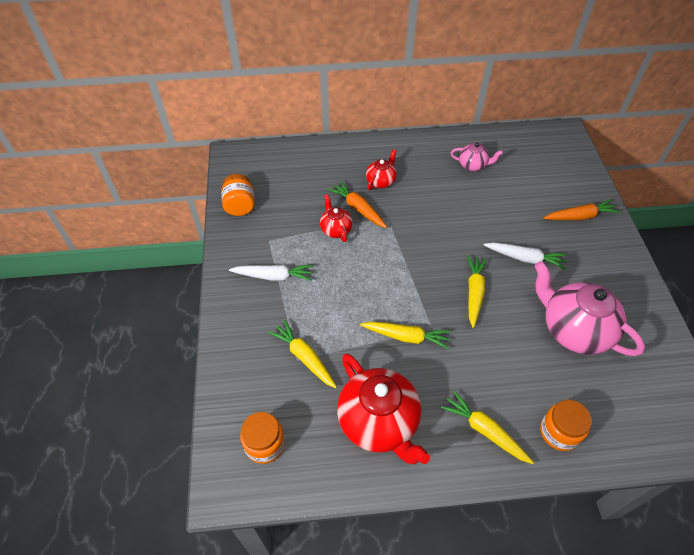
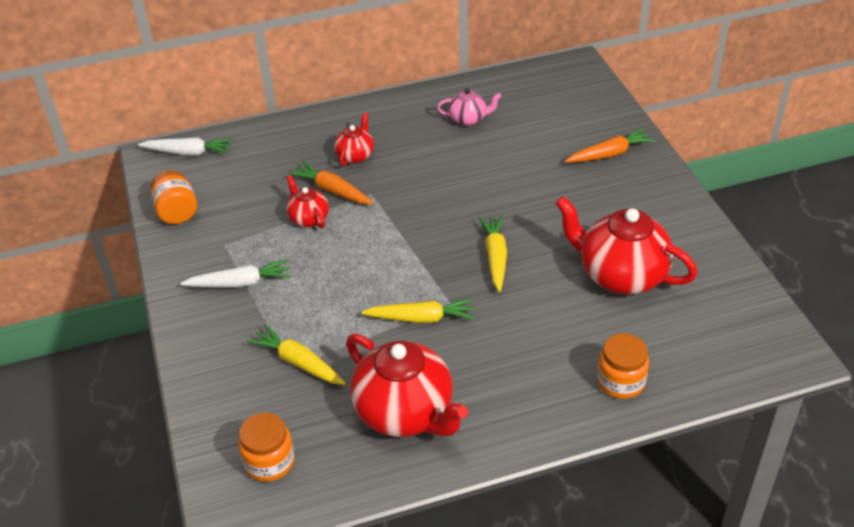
camera: 10 degrees left, 10 degrees down
(484, 430) = (533, 397): yellow carrot -> none
(525, 258) = (551, 210): white carrot -> white carrot (189, 152)
(573, 330) = (620, 275): pink teapot -> red teapot

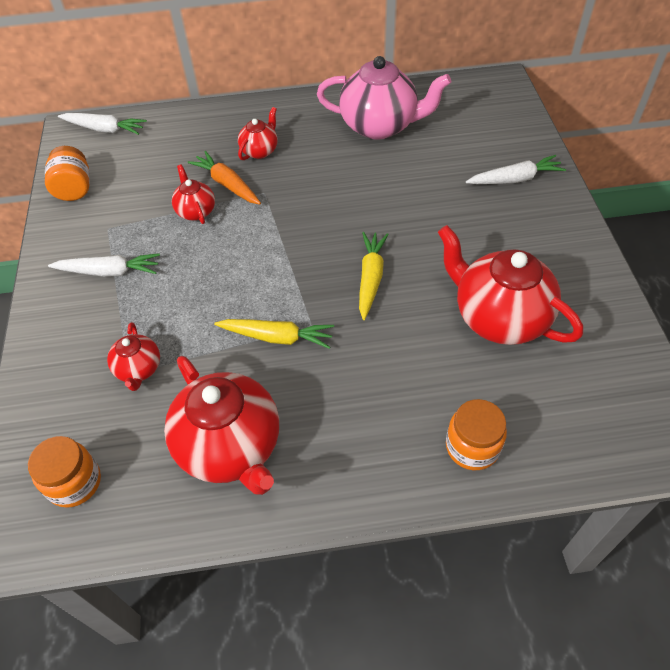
camera: 10 degrees right, 10 degrees up
(298, 362) = (139, 369): yellow carrot -> red teapot
(468, 119) = (380, 126): pink teapot -> pink teapot, size x1.99
(609, 154) = (515, 179): orange carrot -> white carrot

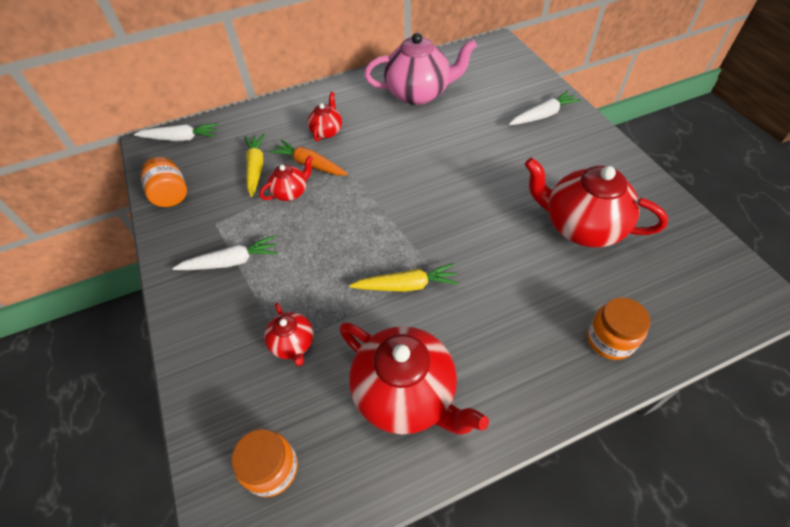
camera: 15 degrees left, 0 degrees up
(196, 211) = (291, 192): red teapot -> red teapot turned 90 degrees clockwise
(370, 278) = (464, 217): yellow carrot -> yellow carrot (256, 168)

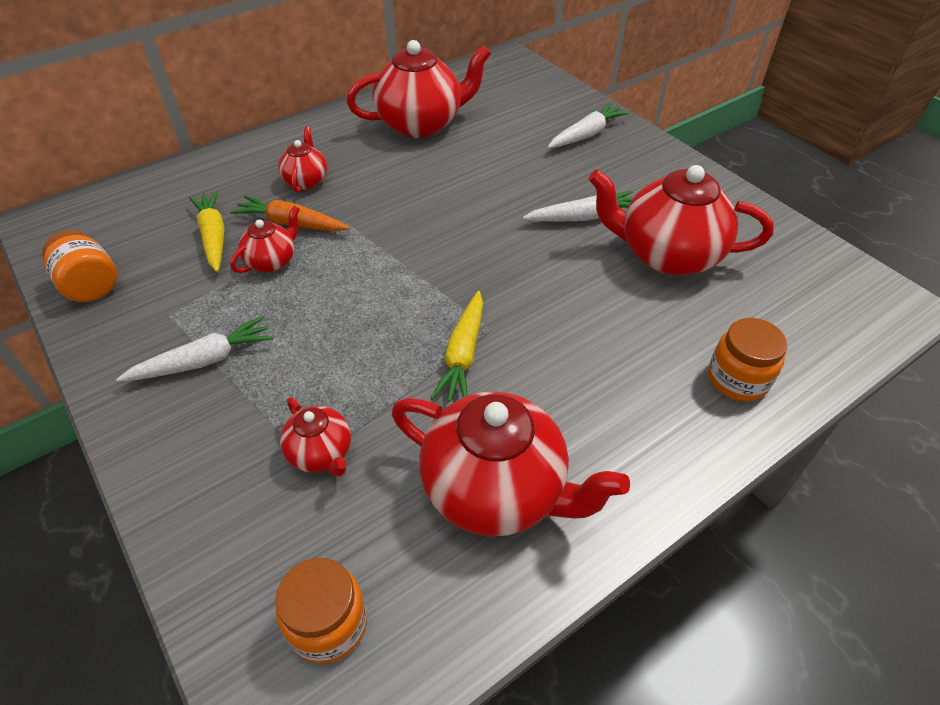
camera: 15 degrees left, 5 degrees down
(181, 138) = (90, 211): white carrot -> white carrot (583, 217)
(406, 285) = (463, 354): yellow carrot -> yellow carrot turned 120 degrees clockwise
(419, 93) = (421, 124): pink teapot -> red teapot

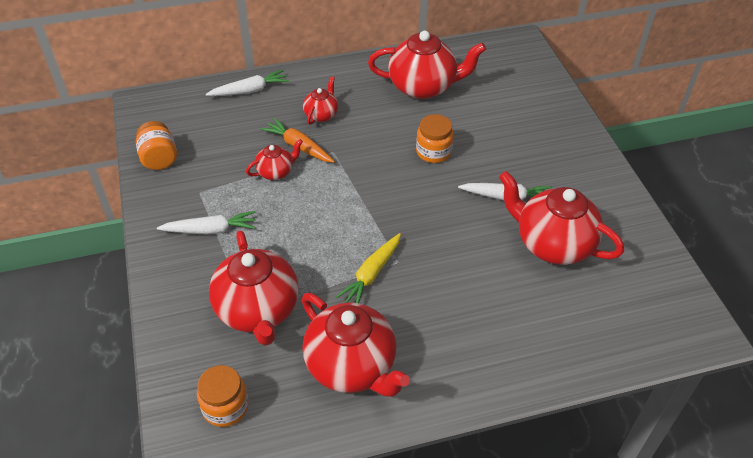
camera: 20 degrees right, 0 degrees up
(213, 237) = (245, 143): yellow carrot -> none
(321, 453) = (258, 310): red teapot -> red teapot, size x1.99
(586, 134) = (547, 127): white carrot -> white carrot (250, 90)
(737, 379) = (548, 348): orange jar -> orange jar (433, 152)

